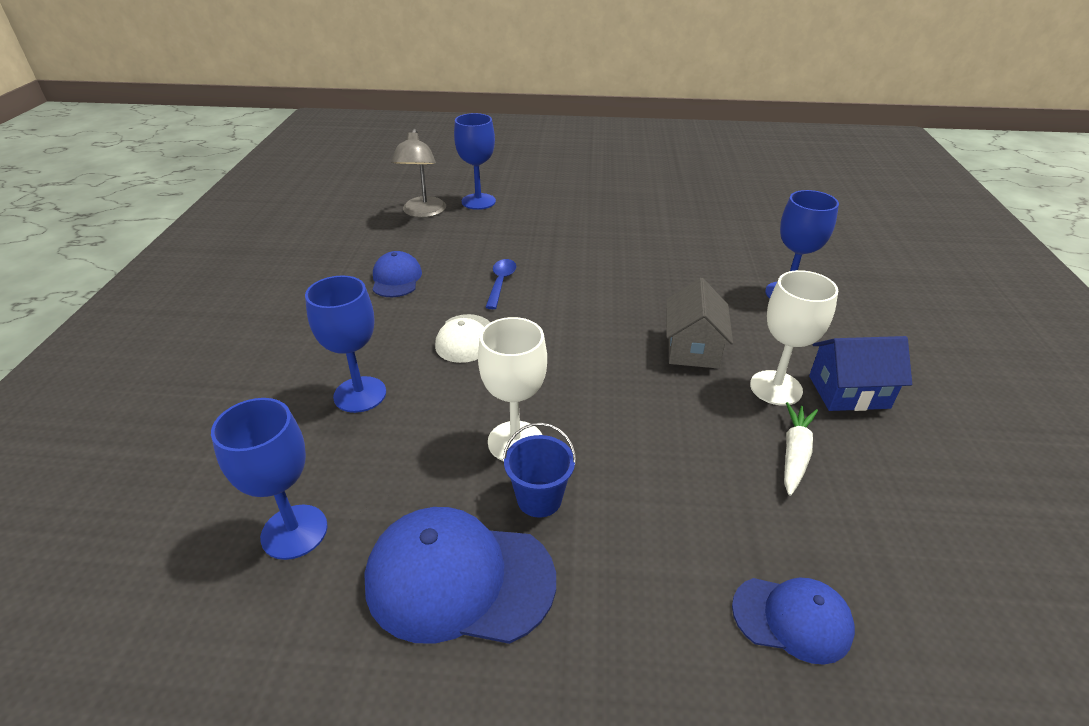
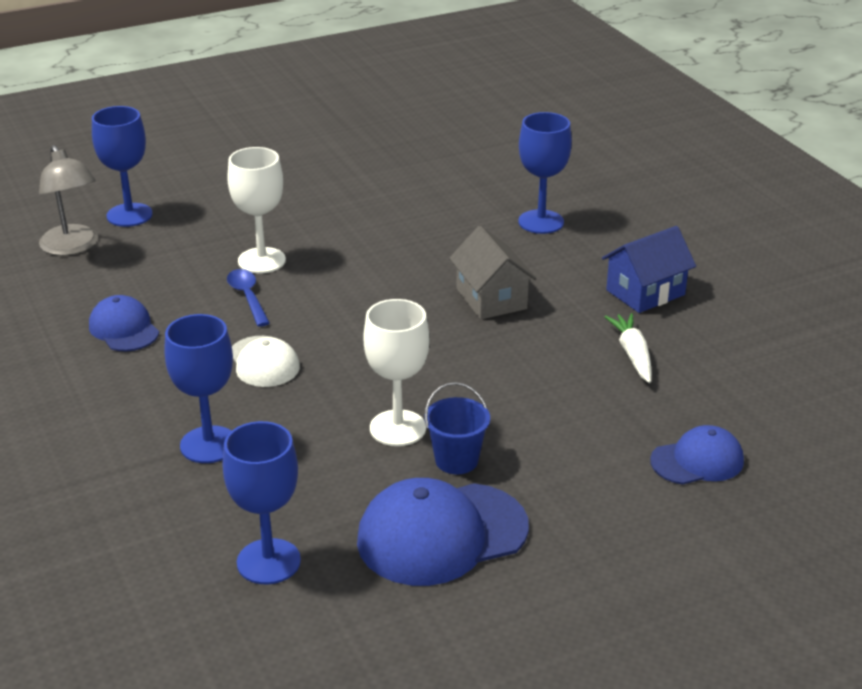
camera: 30 degrees left, 5 degrees down
(776, 388) = (585, 309): white goblet -> white goblet (261, 260)

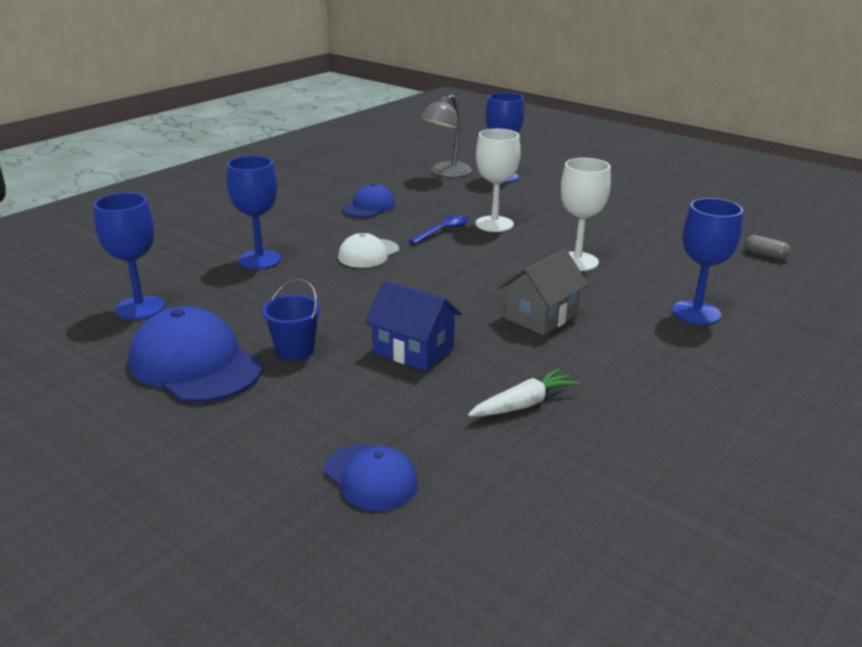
camera: 65 degrees right, 5 degrees down
(398, 428) = (322, 318): white goblet -> white goblet (577, 261)
(463, 149) = (765, 255): none -> grey capsule
(645, 292) = (642, 391): blue house -> blue house (413, 350)

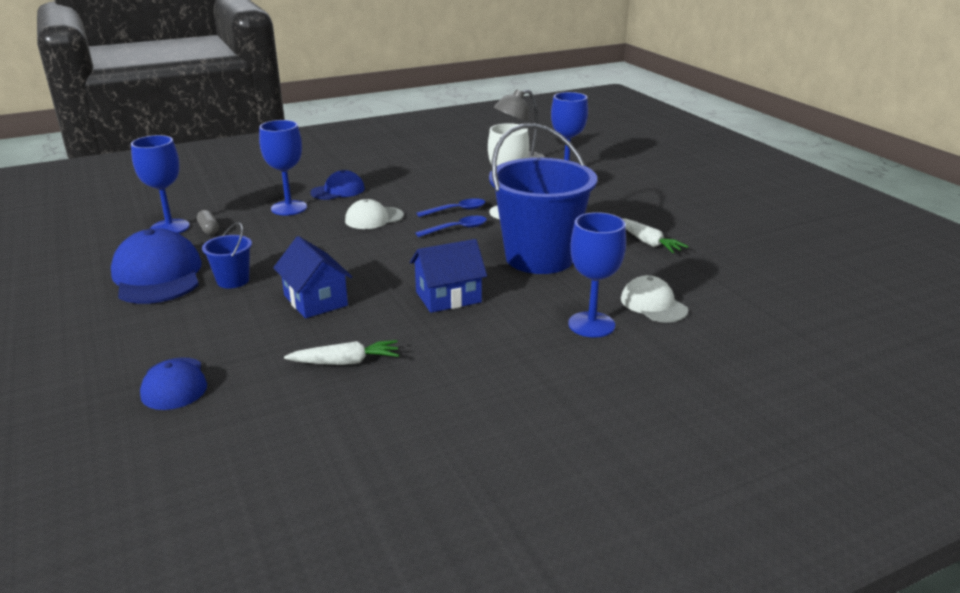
camera: 25 degrees right, 0 degrees up
(369, 207) = (421, 180): blue cap -> blue cap (338, 191)
(466, 249) = (457, 229): none -> blue spoon
(541, 316) = (448, 297): grey house -> blue house
(577, 261) = (539, 258): white goblet -> blue bucket
(652, 229) = (648, 242): none -> white carrot
(723, 283) = (653, 304): none -> white cap
(765, 255) = (734, 287): grey capsule -> grey capsule (208, 229)

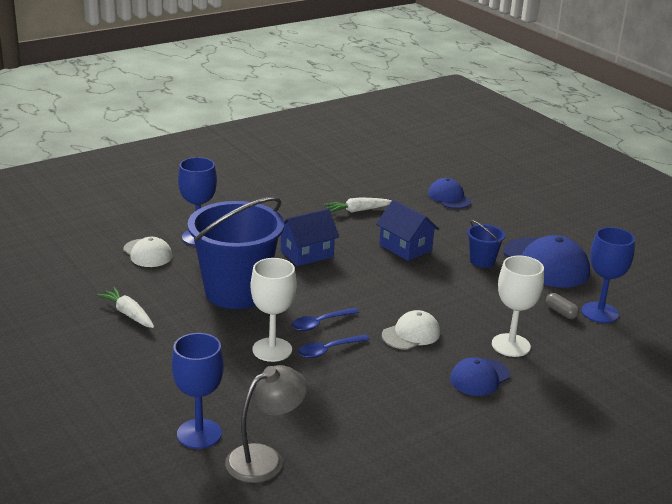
camera: 170 degrees right, 0 degrees up
(289, 208) = (511, 345): blue goblet -> white goblet

